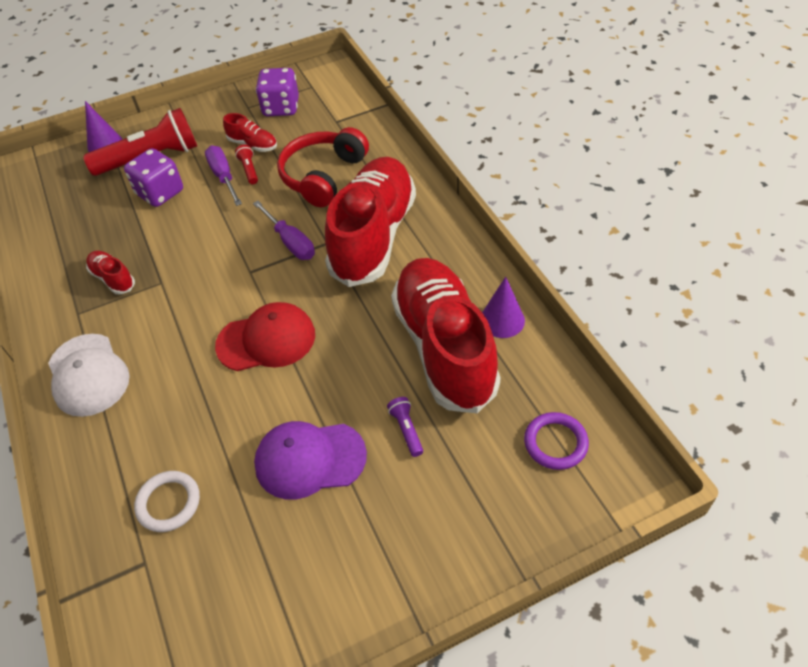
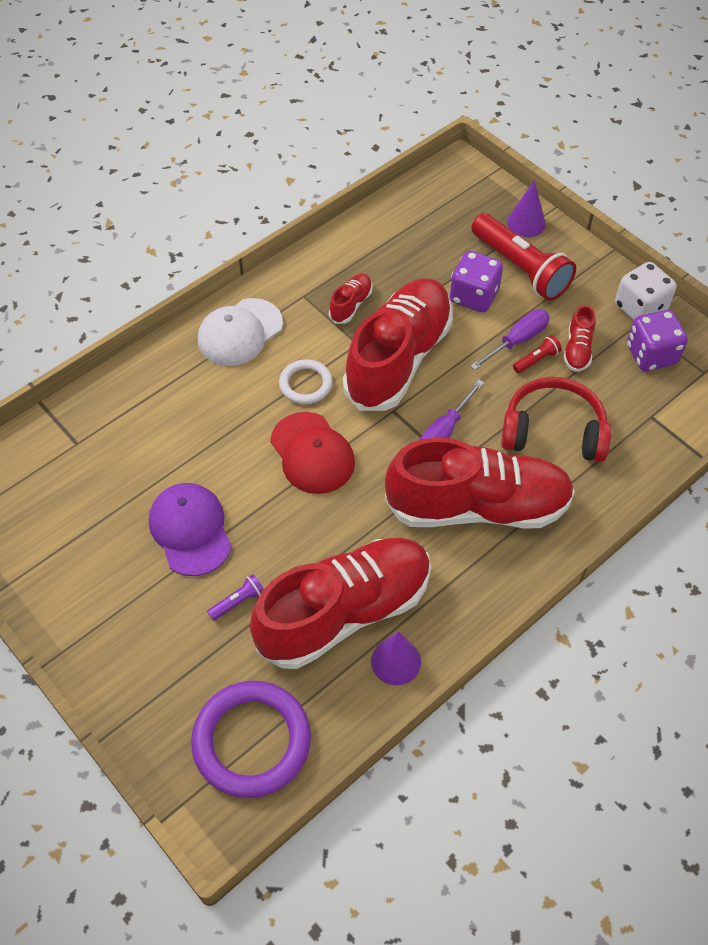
camera: 70 degrees right, 5 degrees up
(168, 503) = (130, 440): white ring -> white ring (305, 384)
(196, 256) = (399, 358): none -> red shoe
(234, 103) = (640, 308): none -> white dice
(555, 443) = (252, 741): purple ring -> purple ring, size x1.82

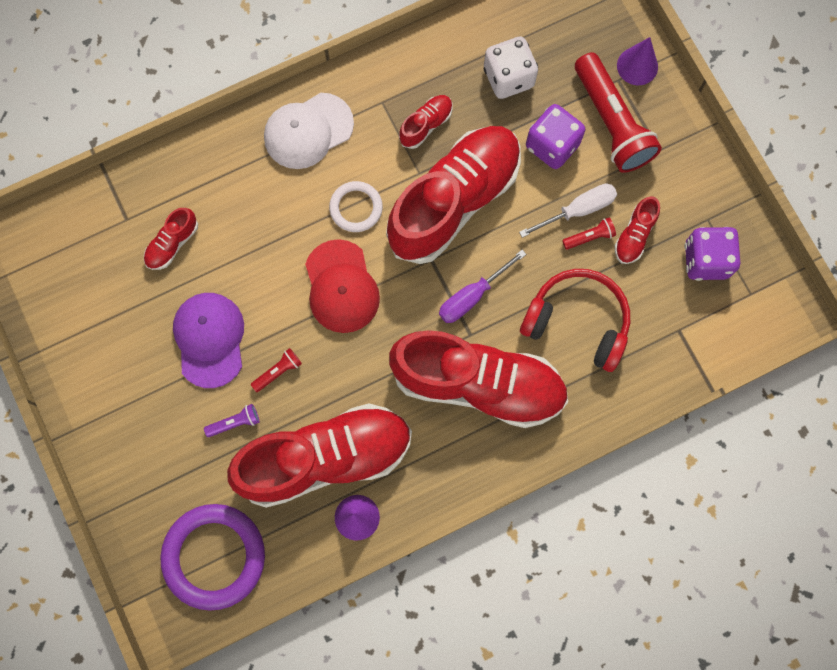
camera: 15 degrees right, 20 degrees up
(129, 454) = (172, 244): none -> red shoe
(270, 543) = (278, 371): none -> red flashlight
(517, 341) = (578, 210): purple screwdriver -> white screwdriver
(640, 308) = (716, 202): white dice -> white dice (508, 78)

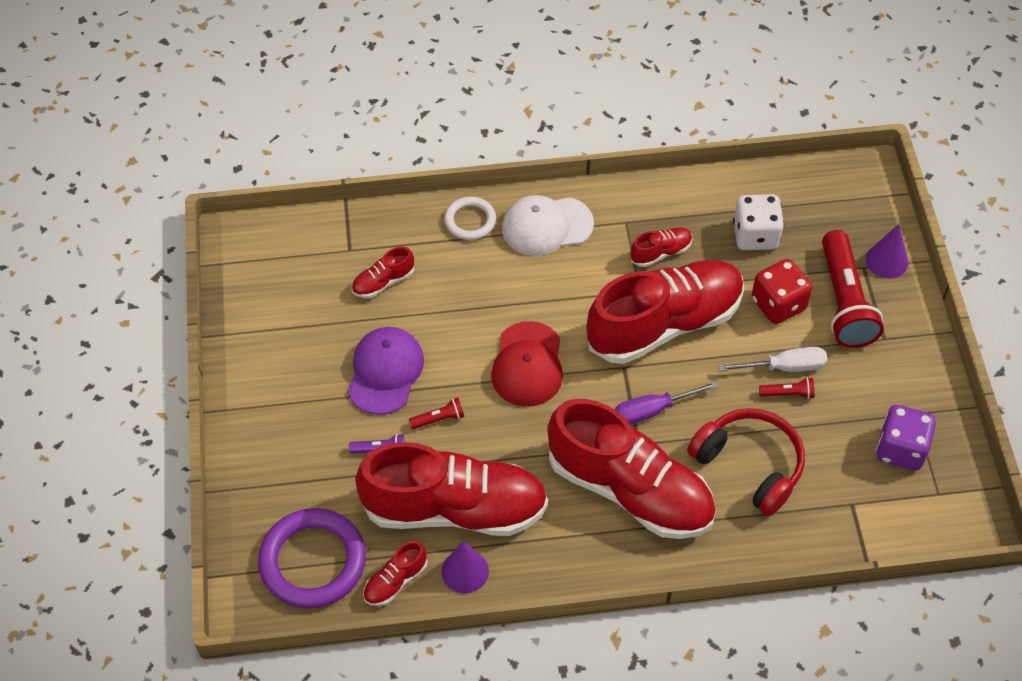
camera: 20 degrees right, 20 degrees down
(356, 208) = (567, 302): white ring -> white ring (470, 221)
(552, 145) = (778, 304): purple dice -> red dice
(634, 235) = (834, 406): red shoe -> red shoe (395, 581)

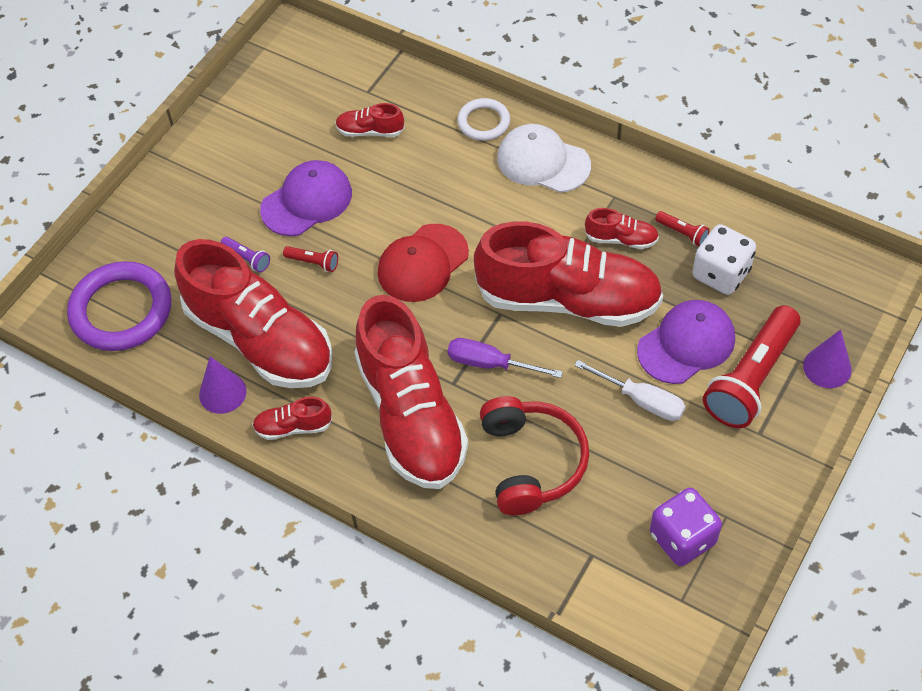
camera: 40 degrees right, 0 degrees up
(395, 581) = (165, 365): red shoe -> red shoe (293, 427)
(778, 304) = (686, 344): red dice -> purple cap
(788, 394) = (623, 425): red flashlight -> red flashlight (682, 233)

